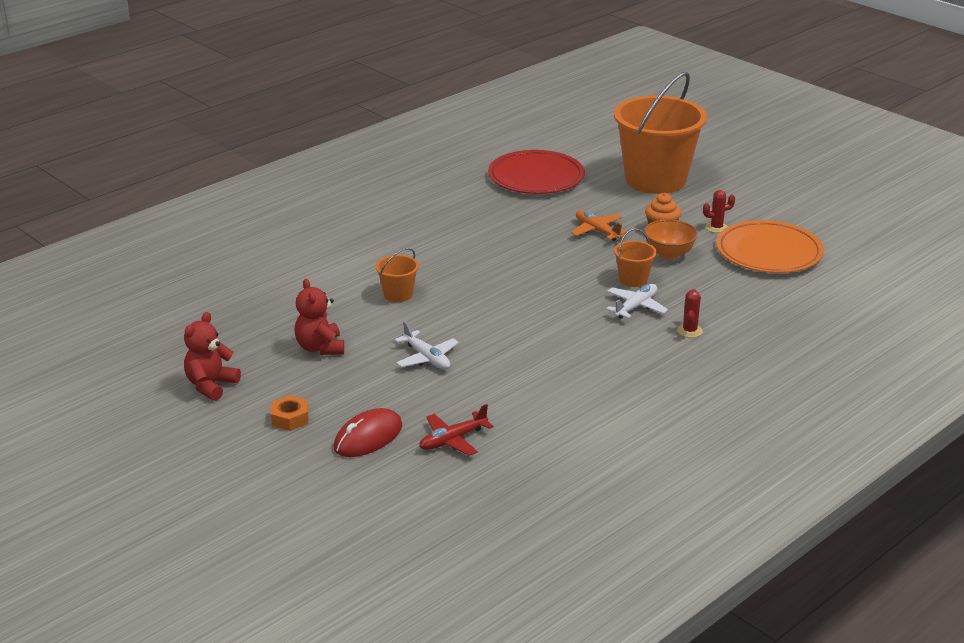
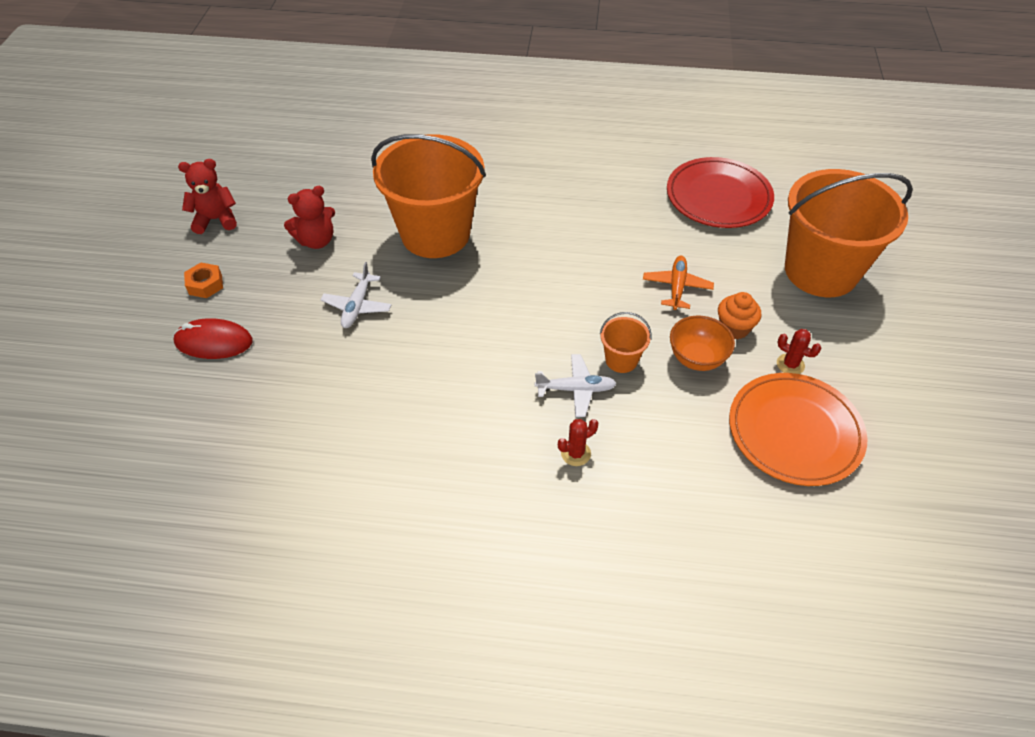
camera: 50 degrees right, 20 degrees up
(320, 348) = (316, 240): red teddy bear -> red teddy bear turned 150 degrees counterclockwise
(398, 294) = (435, 234): orange bucket -> orange bucket, size x2.43
(452, 440) = (249, 394): red plane -> none

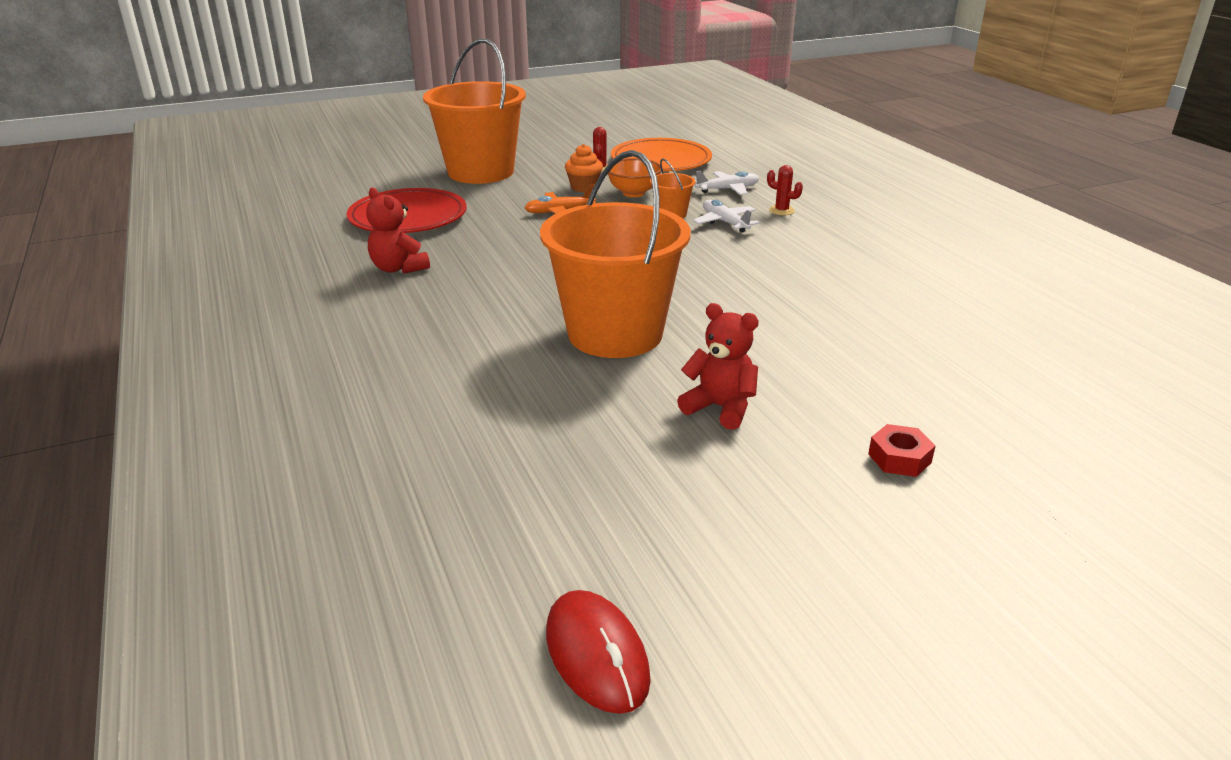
camera: 120 degrees left, 20 degrees down
(205, 284) = (899, 458): orange nut -> red nut
(214, 342) = (953, 405): red mouse -> red mouse (596, 655)
(216, 219) = (790, 520): red teddy bear -> red teddy bear (398, 268)
(357, 306) = (778, 340): white plane -> white plane (728, 189)

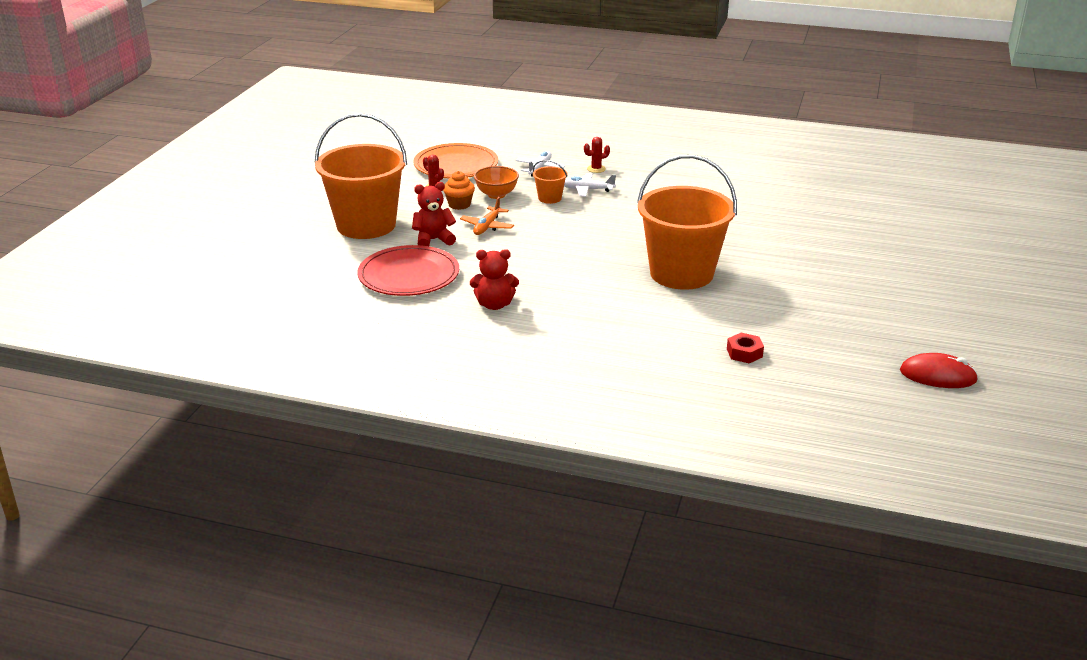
camera: 50 degrees left, 0 degrees up
(720, 408) = (791, 278): red teddy bear -> red teddy bear (433, 240)
(899, 458) = (878, 259): red nut -> red nut (744, 353)

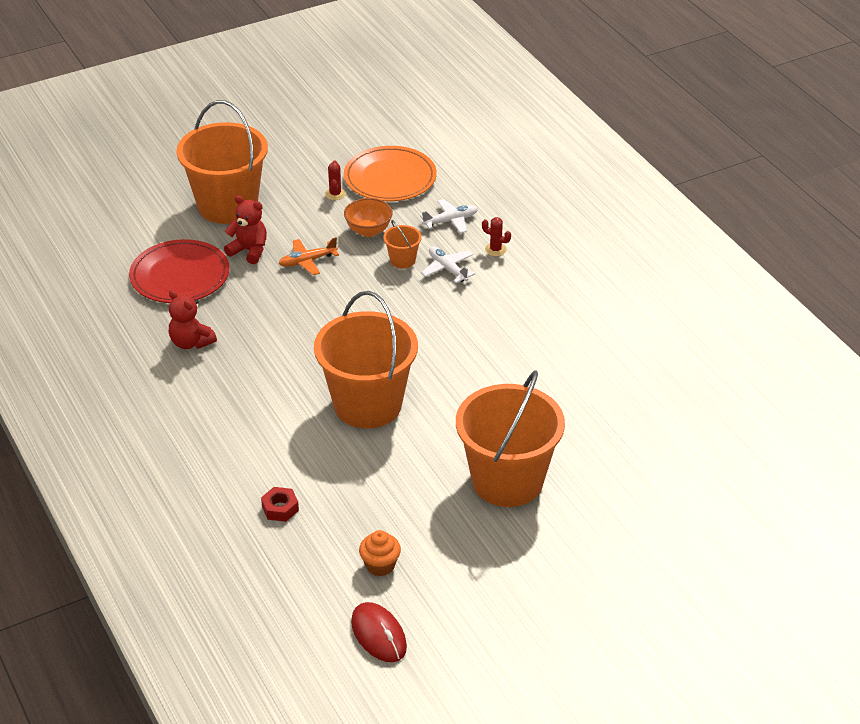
camera: 45 degrees right, 10 degrees up
(459, 205) = (324, 224): orange cupcake -> orange cupcake (380, 565)
(836, 264) = (507, 481): none -> orange bucket

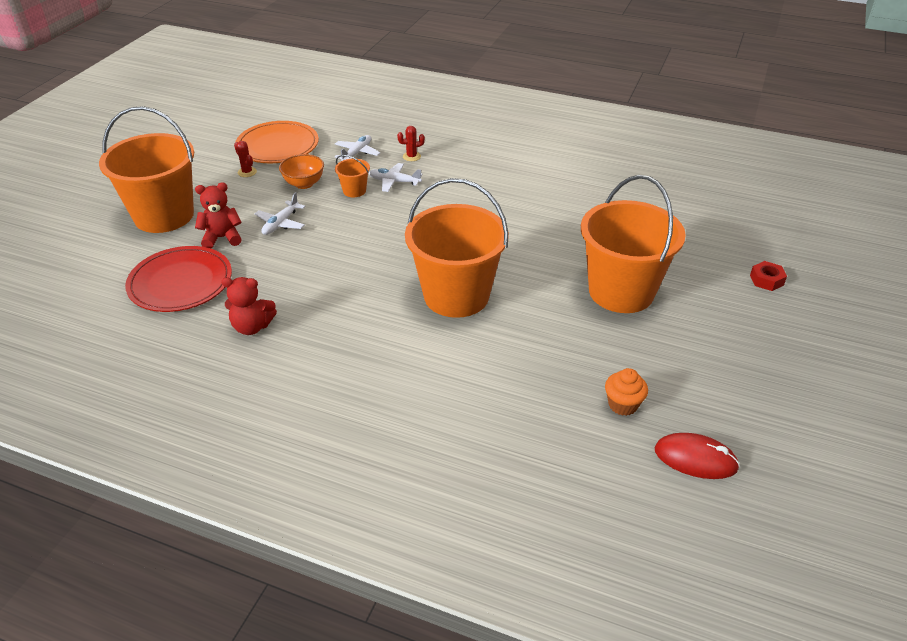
camera: 40 degrees left, 0 degrees up
(280, 508) = (491, 411): red nut -> red nut (766, 280)
(307, 261) = (281, 223): orange plane -> white plane

